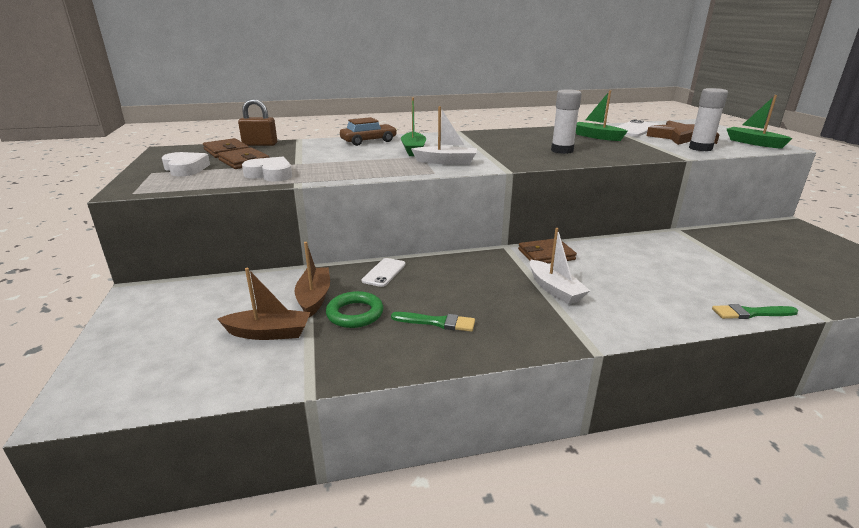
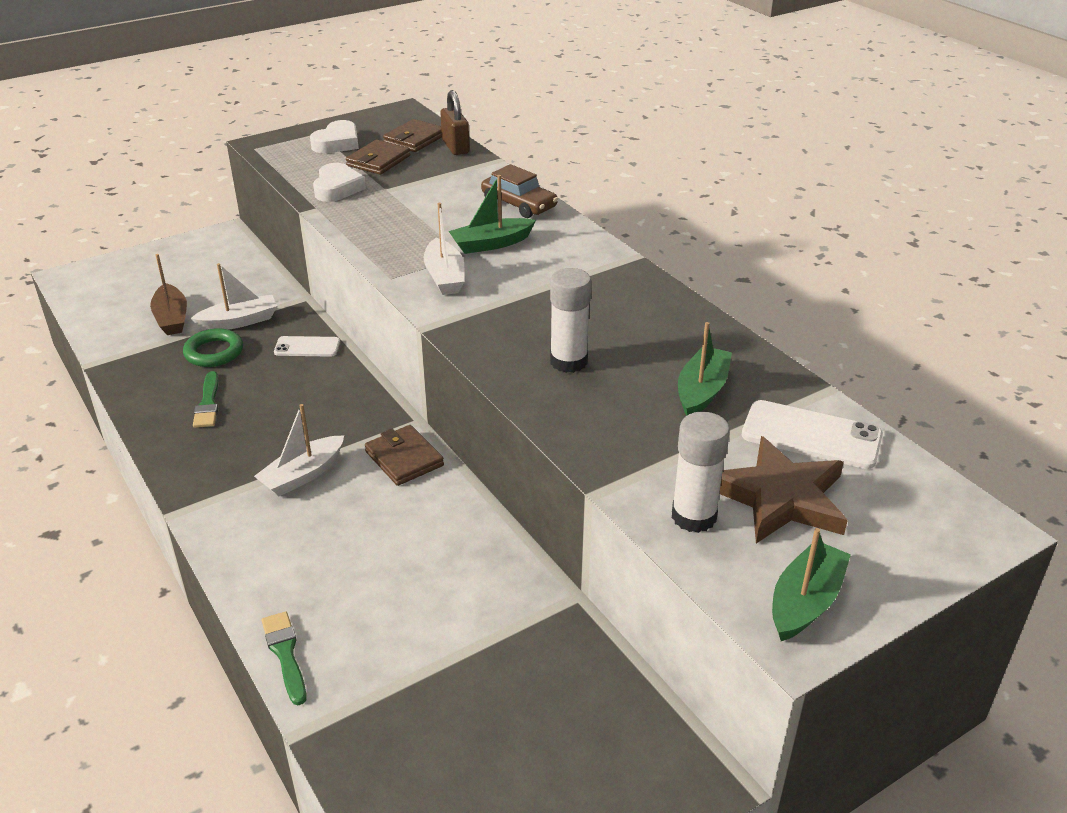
camera: 70 degrees right, 10 degrees up
(314, 298) = (239, 321): brown boat -> white boat

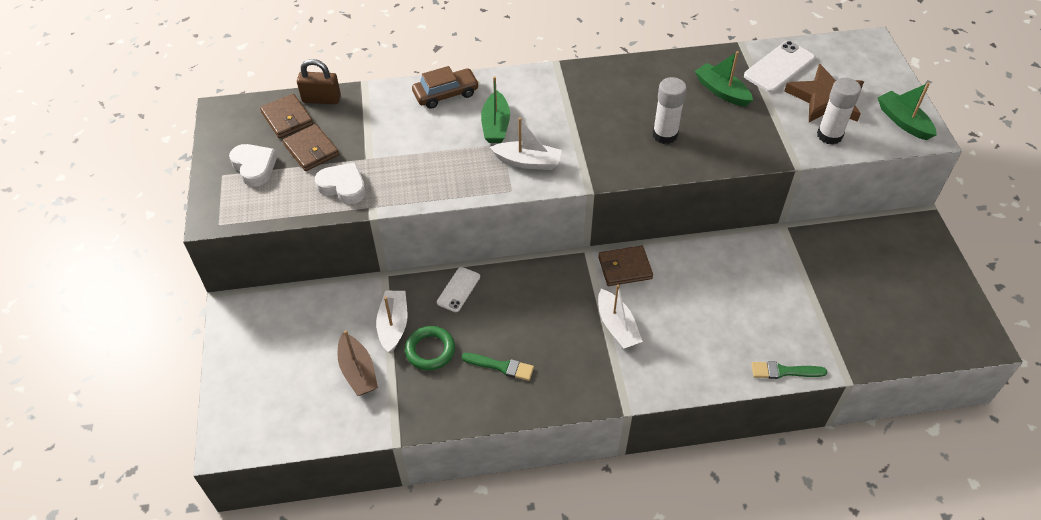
camera: 65 degrees left, 15 degrees up
(172, 318) = (358, 371): brown boat -> brown boat turned 60 degrees clockwise

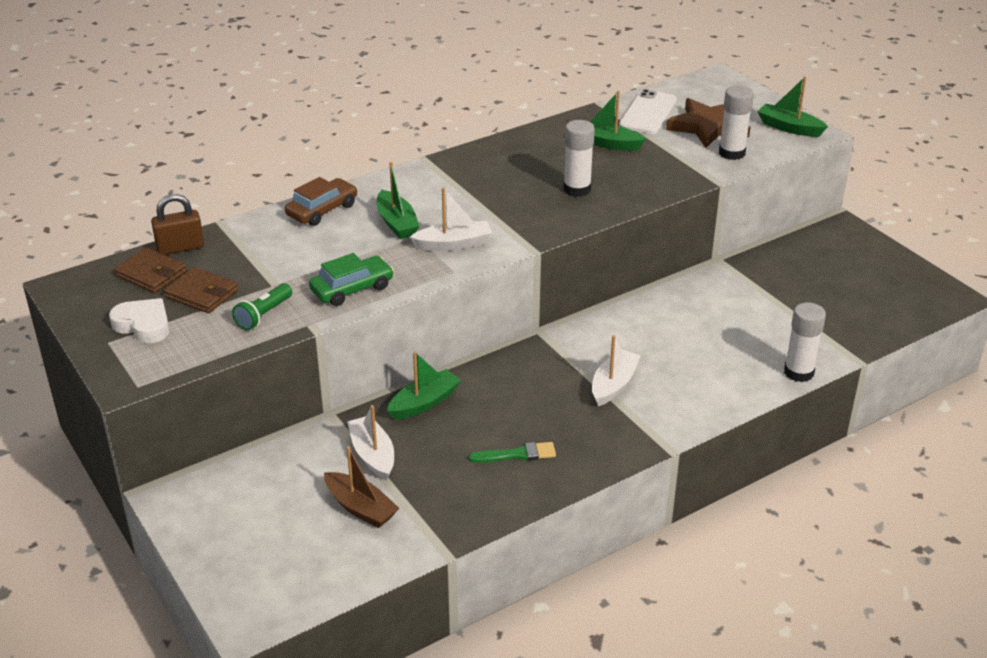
camera: 25 degrees left, 15 degrees down
(343, 186) = (264, 315): white heart -> green flashlight
(423, 182) = (352, 289): none -> green car
(430, 350) = (430, 464): green ring -> none
(458, 289) = (424, 403): white phone -> green boat
(617, 326) = (613, 385): white boat -> white boat turned 105 degrees counterclockwise
(624, 268) = (588, 335): brown wallet -> none
(784, 371) = (798, 372): green brush -> white glue stick

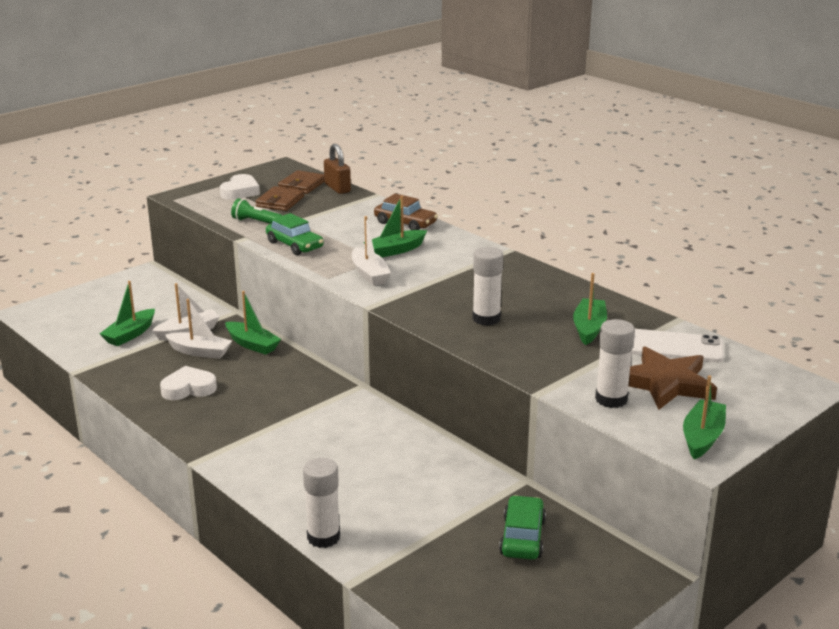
camera: 80 degrees right, 10 degrees down
(360, 508) = (130, 334): brown boat -> green boat
(516, 454) = (188, 388): green brush -> white heart
(613, 385) = (287, 427): white boat -> white boat (199, 352)
(797, 271) = (522, 537): none -> green car

